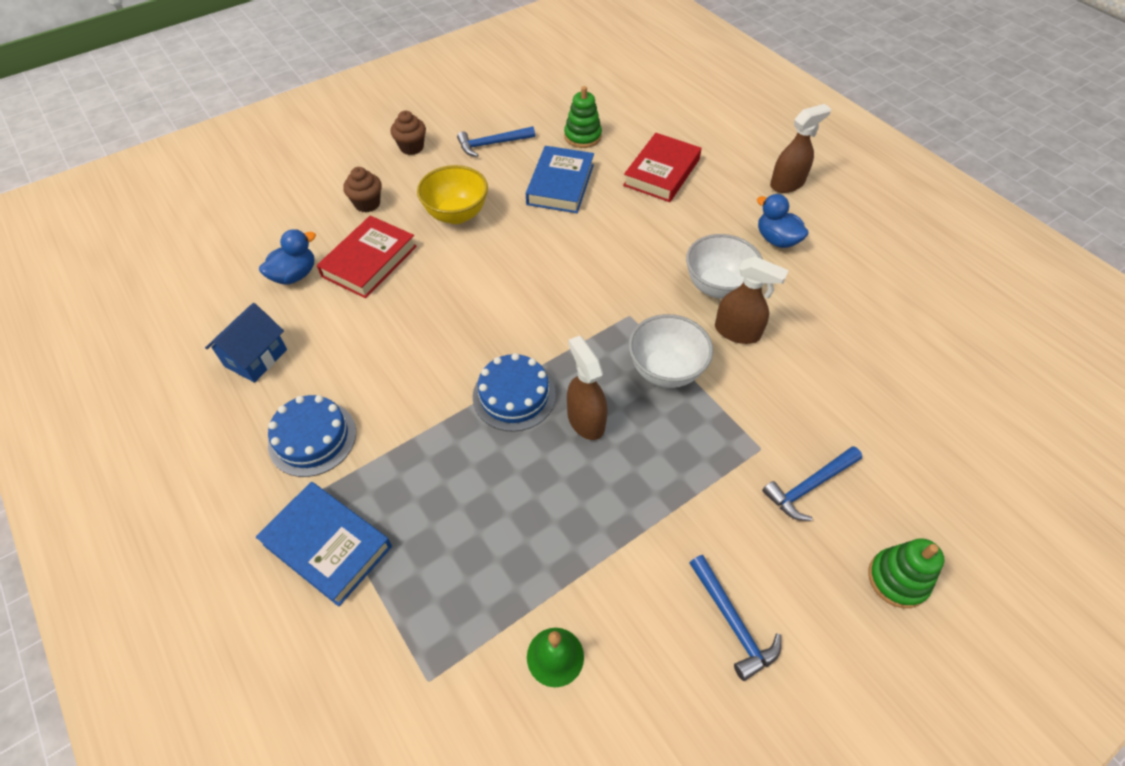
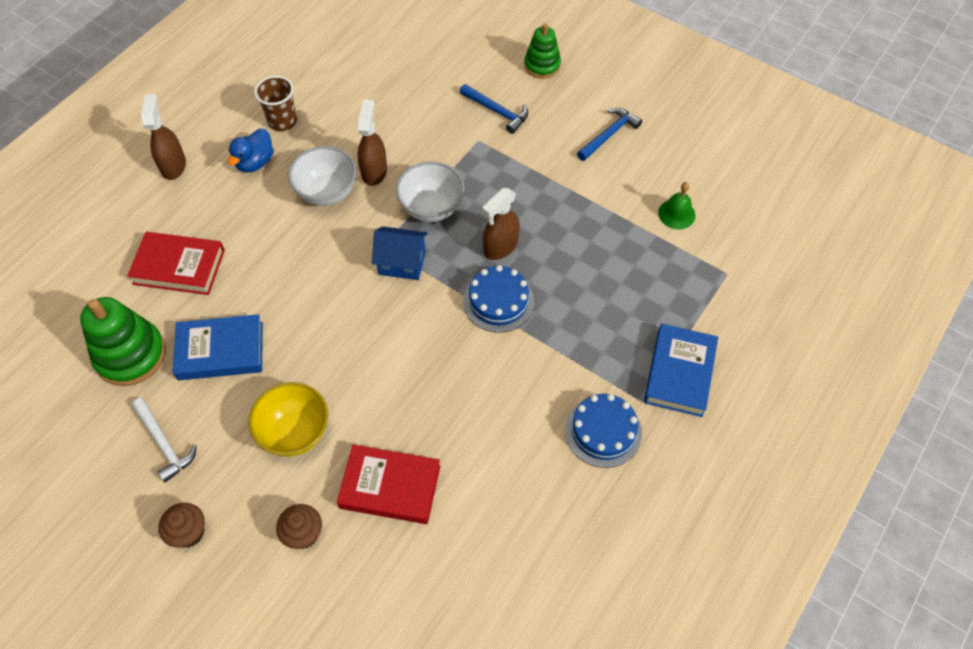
camera: 110 degrees left, 5 degrees up
(256, 358) = (547, 527): blue house -> blue house (402, 263)
(295, 275) = (434, 552): blue duck -> none
(491, 144) = (164, 444): blue hammer -> white hammer
(582, 136) = (130, 355): green stacking toy -> green stacking toy, size x1.59
(787, 184) = (173, 165): brown spray bottle -> brown spray bottle turned 45 degrees clockwise
(833, 270) = (282, 121): none -> brown cup

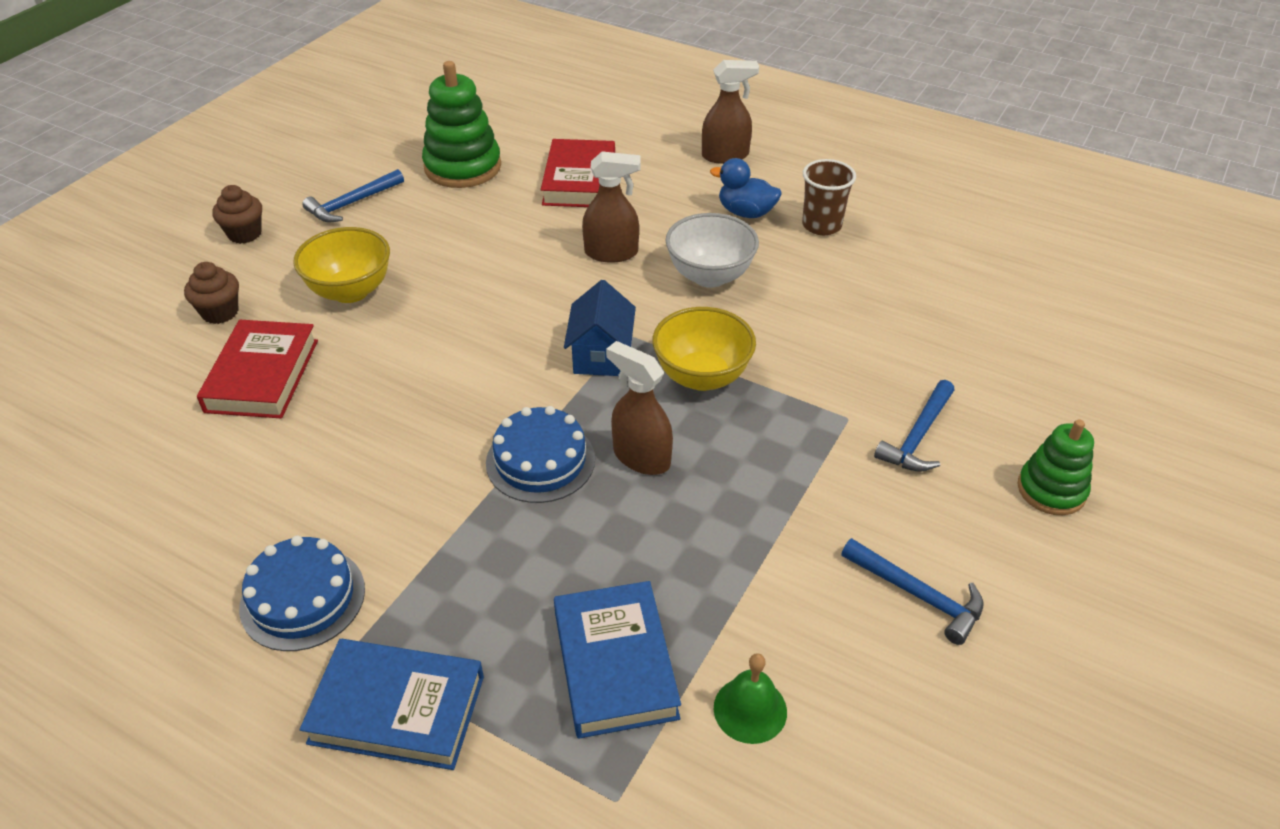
camera: 85 degrees right, 15 degrees down
(164, 444) = (351, 204): white hammer -> blue hammer
(220, 351) = (465, 224): blue book -> blue book (615, 664)
(374, 171) = (757, 314): brown spray bottle -> brown spray bottle (611, 253)
(431, 208) = (702, 376): white bowl -> yellow bowl

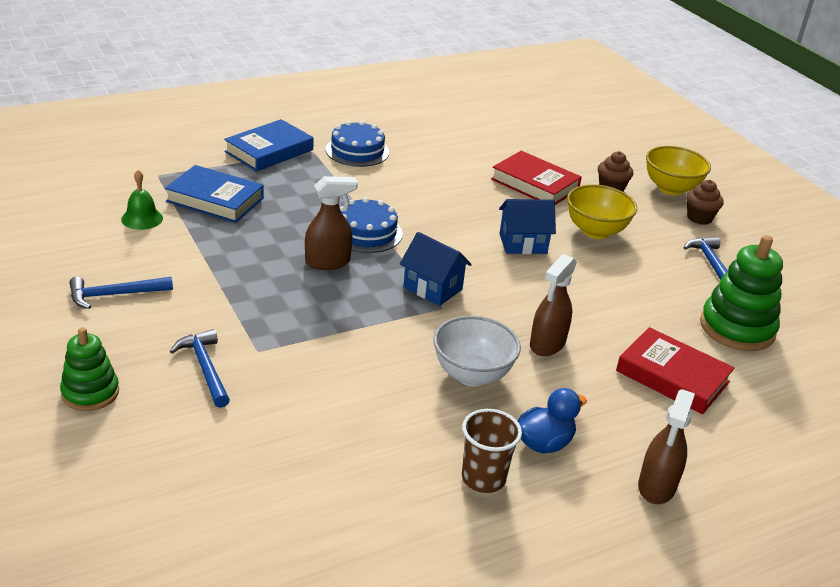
camera: 120 degrees right, 10 degrees down
(435, 330) = (523, 244): none -> blue house
(702, 376) = (367, 315): yellow bowl -> yellow bowl (671, 188)

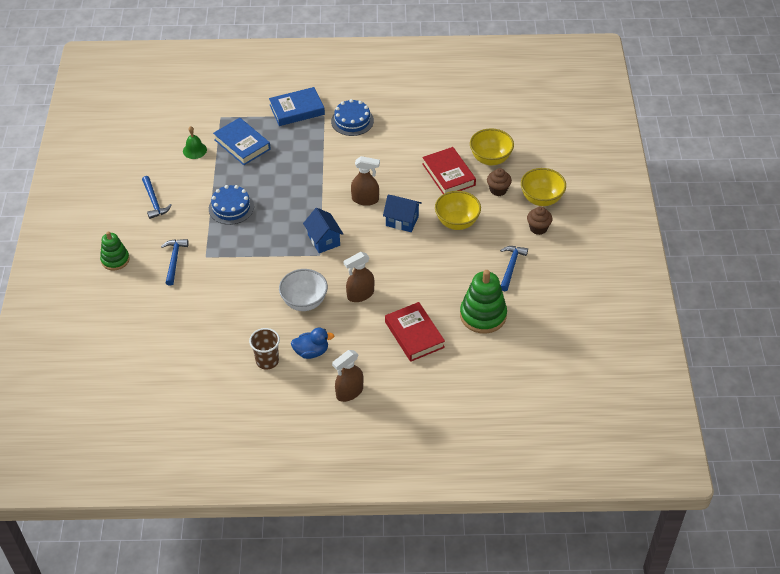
camera: 30 degrees right, 15 degrees up
(114, 295) = (154, 202): blue hammer -> blue hammer turned 120 degrees counterclockwise
(328, 262) = (277, 207): brown spray bottle -> brown spray bottle (365, 199)
(366, 232) = (313, 190): blue cake -> blue cake (231, 207)
(570, 160) = (490, 159): none -> yellow bowl

